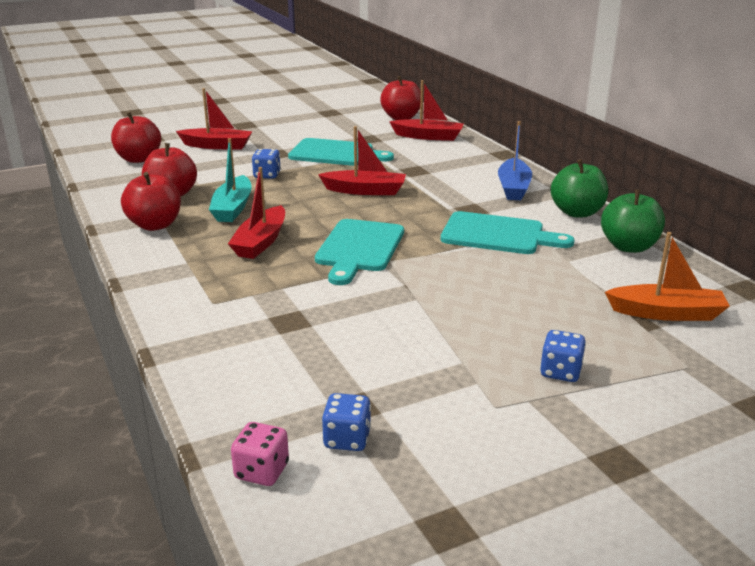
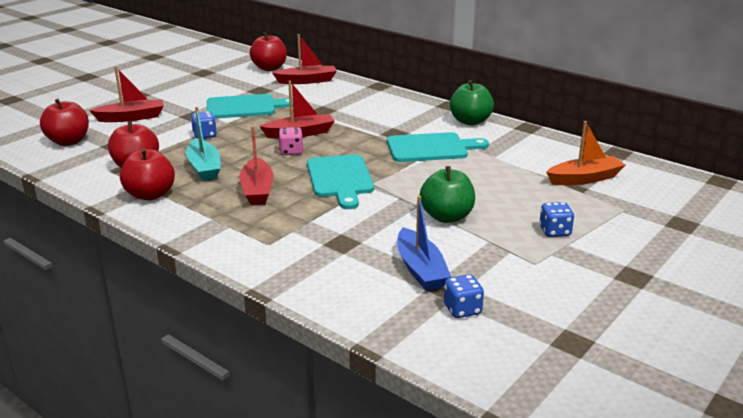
camera: 25 degrees left, 0 degrees up
(262, 471) = (427, 346): pink dice -> pink dice (291, 151)
(513, 188) = (410, 111): blue boat -> blue boat (420, 269)
(629, 247) = (524, 139): green apple -> green apple (447, 217)

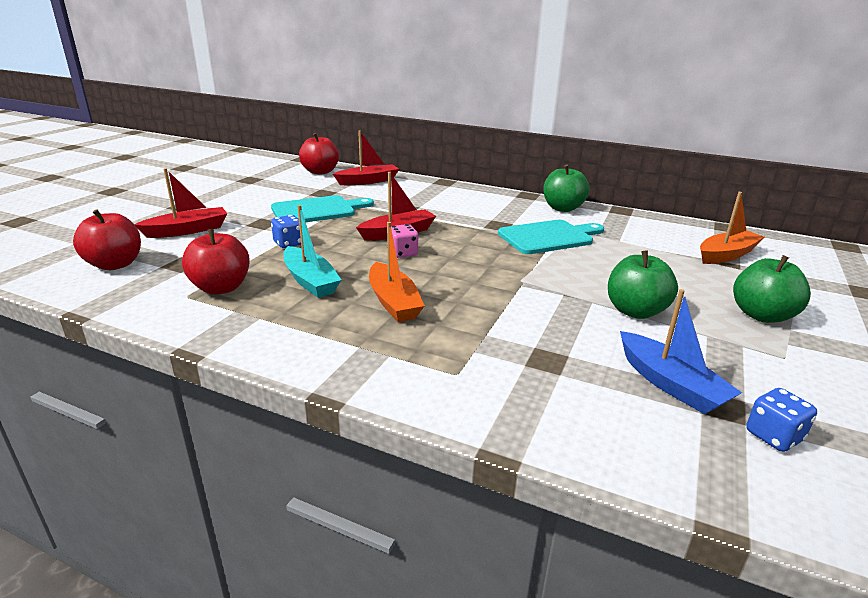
camera: 15 degrees left, 0 degrees up
(150, 195) = (258, 323): red apple -> none
(257, 190) = (393, 302): red boat -> orange boat
(340, 179) = (481, 279): turquoise cutting board -> none
(554, 231) = (761, 315): blue dice -> green apple

